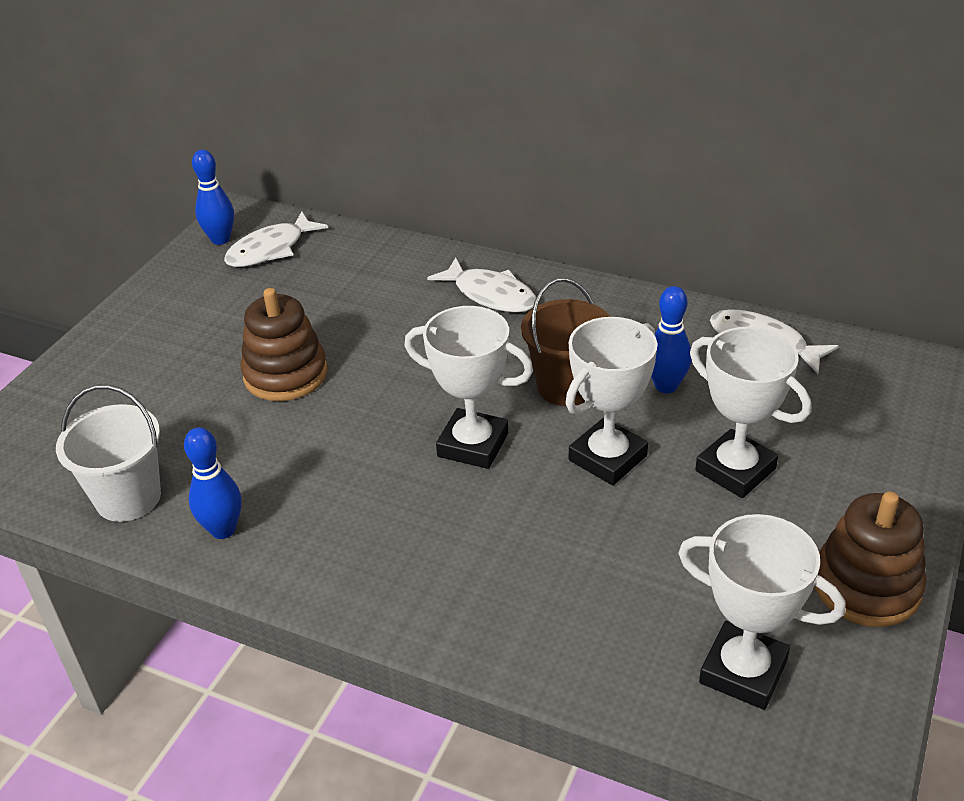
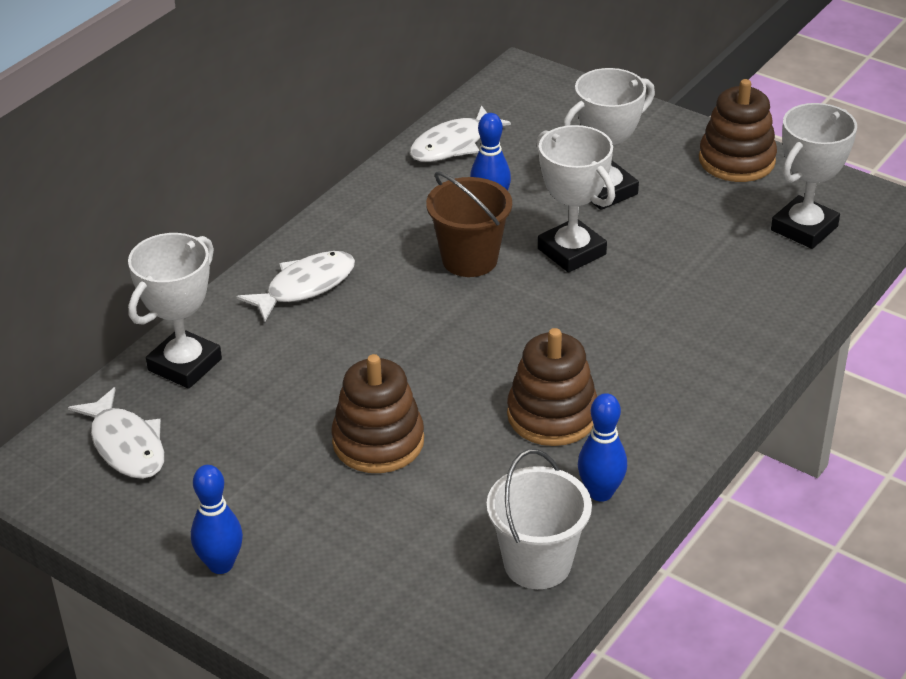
camera: 80 degrees left, 0 degrees up
(220, 239) = (76, 490): blue bowling pin -> blue bowling pin (221, 564)
(334, 479) = (552, 415): none -> brown stacking toy
(473, 445) = (531, 324): white trophy -> white trophy (185, 365)

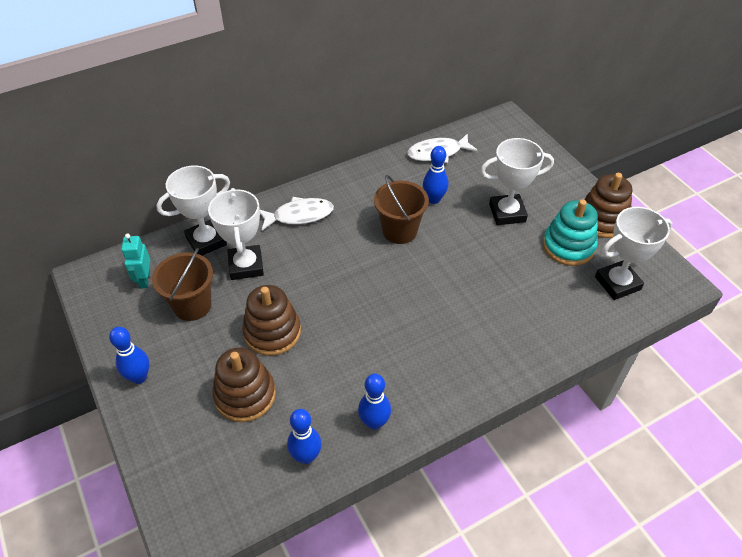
camera: 25 degrees right, 10 degrees up
(126, 445) = (144, 280): white fish -> turquoise robot
(230, 451) = (192, 305): none -> brown bucket
(537, 563) = (306, 456): white bucket -> blue bowling pin
(552, 415) = (380, 355): brown stacking toy -> brown stacking toy (245, 395)
(571, 251) = (461, 247): white trophy -> white trophy (246, 266)
(713, 205) = (568, 246): none -> turquoise stacking toy

